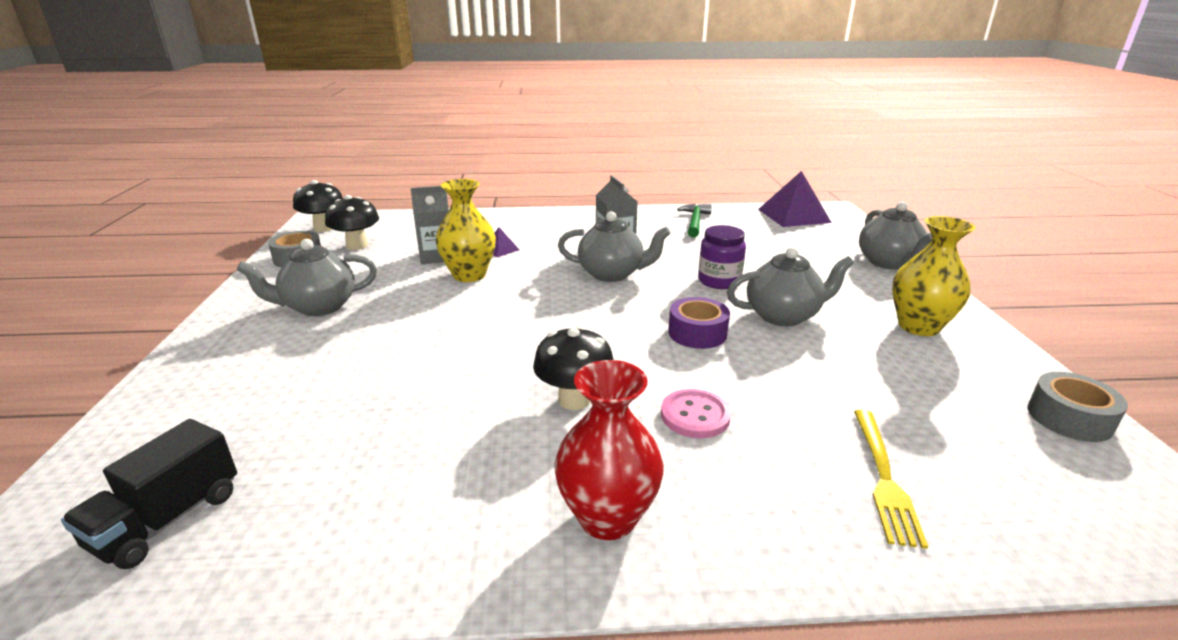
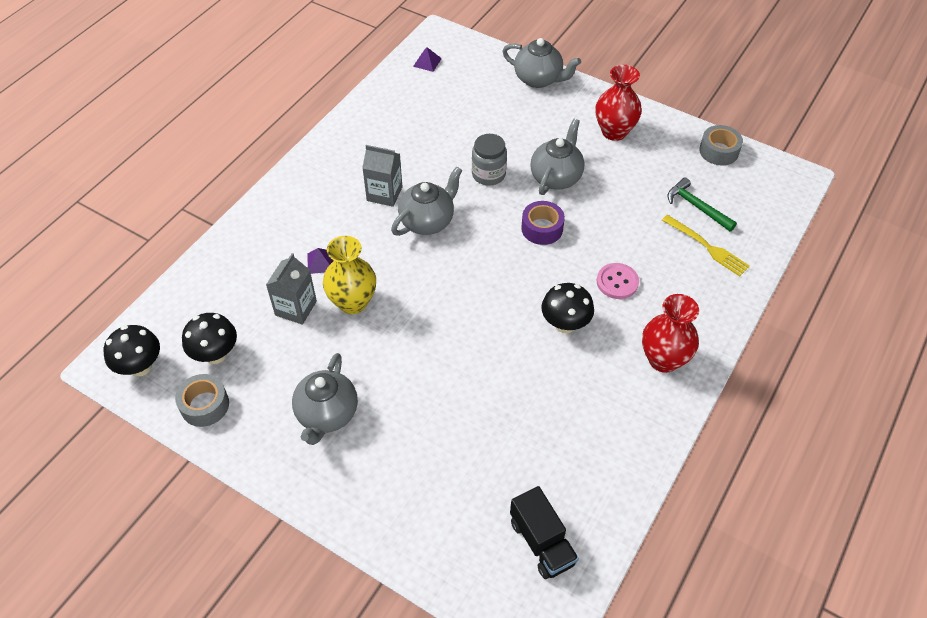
camera: 55 degrees left, 25 degrees up
(695, 222) = (383, 121): green hammer -> green hammer (697, 207)
(719, 281) = (488, 174): purple jar -> grey jar
(793, 215) = (427, 62): purple pyramid -> purple pyramid, size x0.46
(918, 326) = (614, 132): yellow vase -> red vase

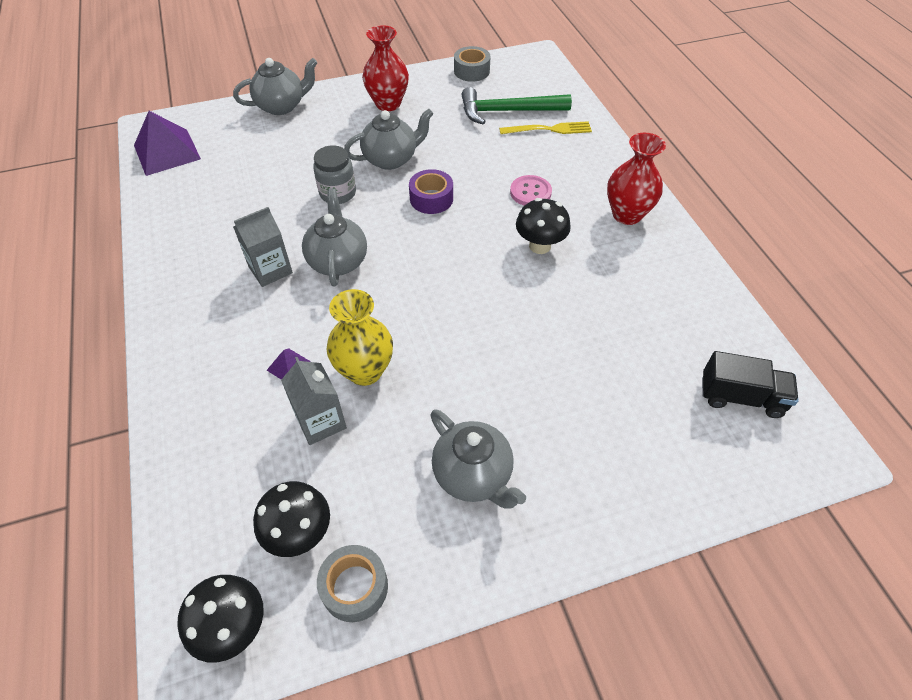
camera: 50 degrees left, 0 degrees up
(427, 62) = (166, 152): purple pyramid -> purple pyramid, size x2.16
(556, 177) = (391, 159): grey teapot -> grey teapot turned 90 degrees clockwise
(697, 207) = (508, 111): green hammer -> green hammer, size x1.52

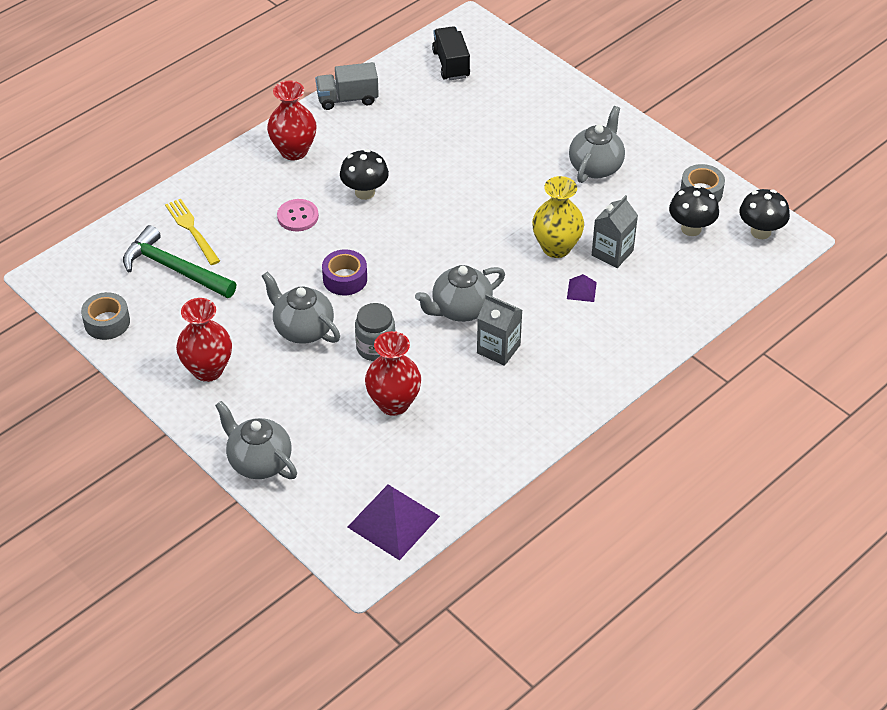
camera: 115 degrees left, 5 degrees down
(271, 185) = (393, 403): none -> red vase
(508, 111) = (174, 269): green hammer -> green hammer turned 150 degrees clockwise
(699, 278) = (347, 99): none -> grey truck

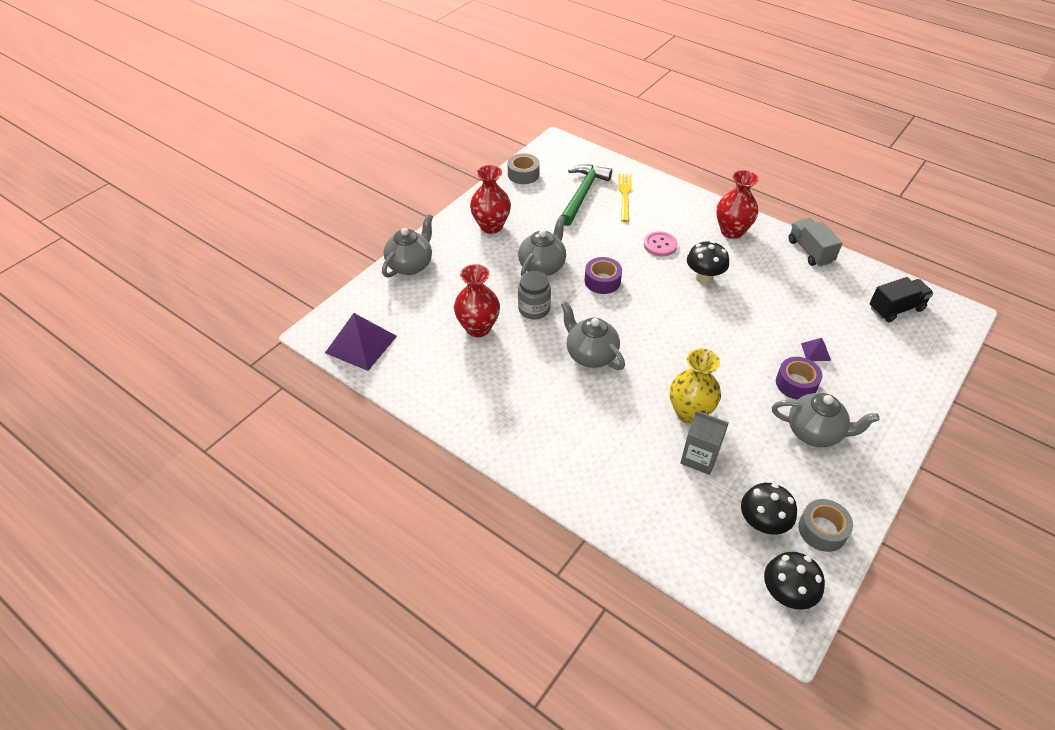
camera: 80 degrees right, 0 degrees up
(191, 229) = (624, 195): yellow fork -> yellow fork turned 45 degrees counterclockwise
(498, 349) = (552, 385): grey carton -> none
(534, 162) = (796, 383): none -> purple tape
(581, 290) = (641, 438): purple pyramid -> purple pyramid (815, 351)

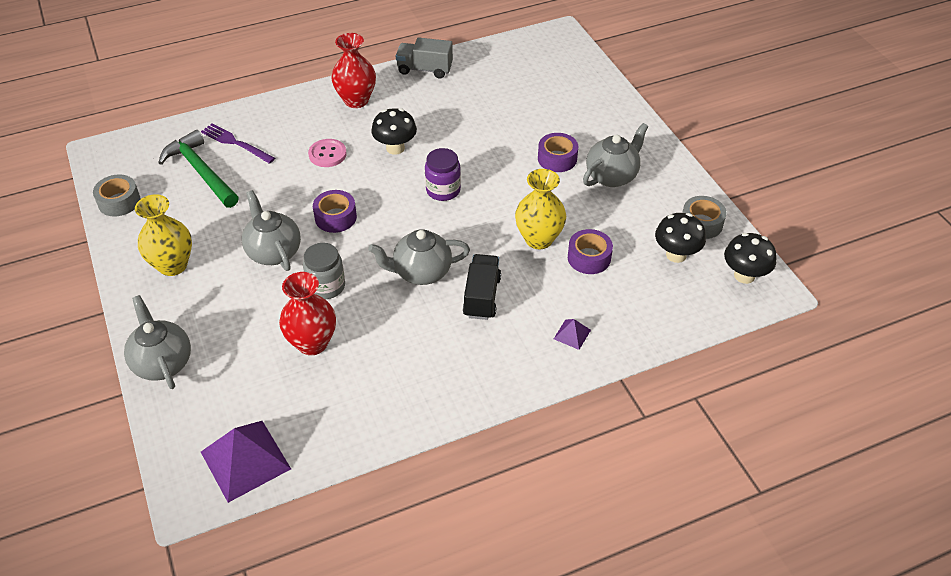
camera: 60 degrees left, 0 degrees up
(491, 226) = (173, 265): red vase -> yellow vase
(624, 195) = (235, 143): yellow fork -> purple fork
(686, 327) = (443, 190): none -> purple jar
(699, 457) = (589, 258): grey carton -> purple tape
(815, 351) = (534, 129): purple pyramid -> purple pyramid (572, 334)
(896, 309) = (527, 61): black truck -> black truck (482, 297)

